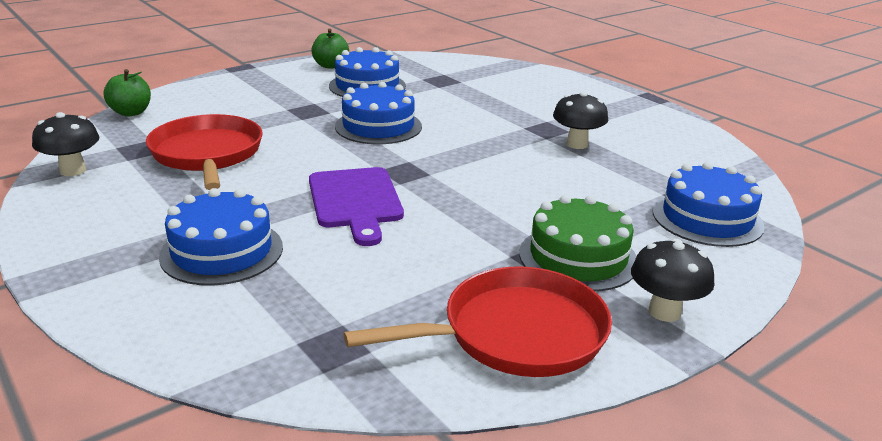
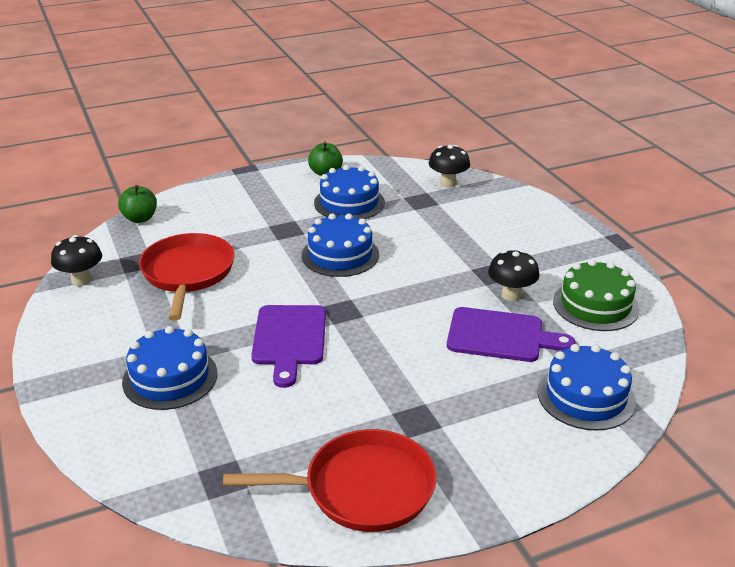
camera: 15 degrees right, 5 degrees up
(578, 257) = (448, 423): green cake -> green cake (595, 305)
(587, 177) = (501, 336): none -> purple cutting board
(664, 312) = (492, 487): black mushroom -> black mushroom (448, 183)

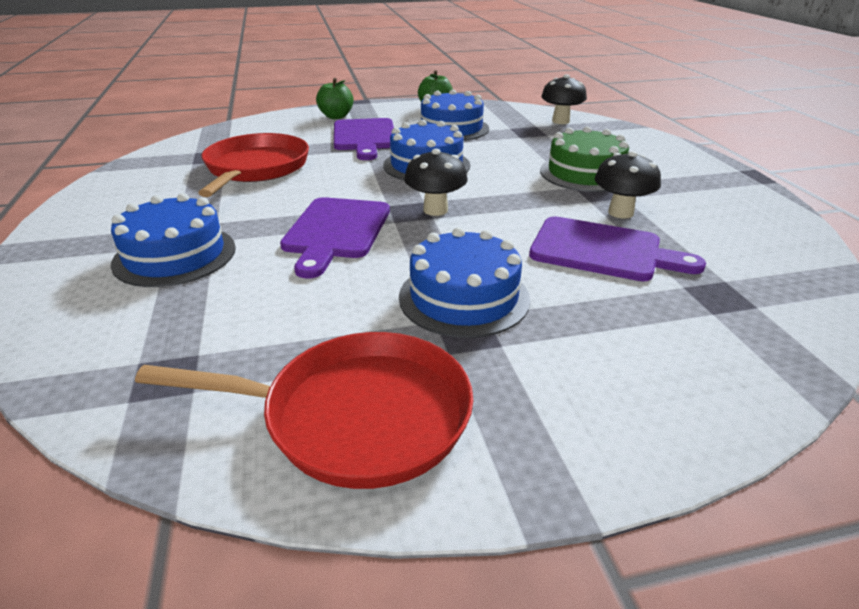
camera: 10 degrees right, 0 degrees up
(81, 280) = (144, 166): black mushroom -> black mushroom (435, 210)
(140, 218) = (236, 127): green apple -> green apple (336, 116)
(271, 222) = (364, 137): none -> purple cutting board
(586, 396) = (722, 329): blue cake -> blue cake (464, 297)
(595, 305) = (732, 230): green cake -> green cake (585, 173)

